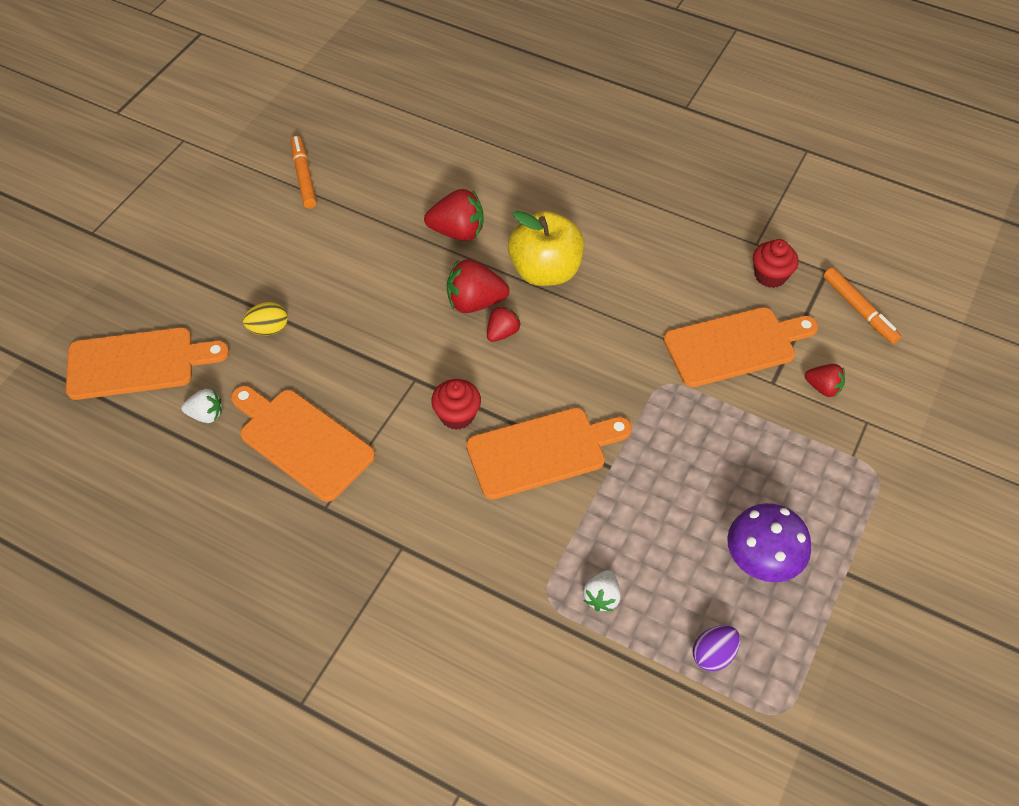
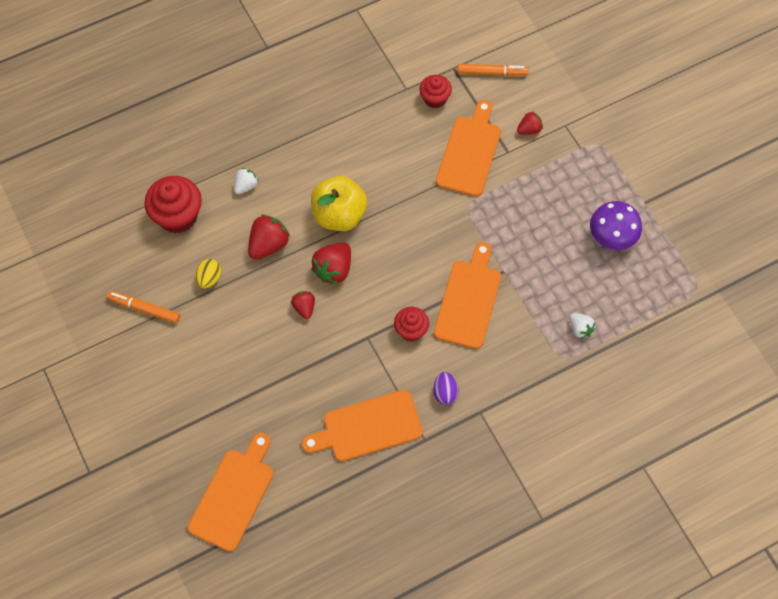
camera: 55 degrees left, 10 degrees up
(206, 415) = (307, 473): white strawberry -> white strawberry (246, 186)
(268, 329) = (264, 401): yellow egg -> yellow egg (209, 278)
(429, 145) = (178, 216): none -> red cupcake
(502, 333) = (368, 268): red strawberry -> red strawberry (304, 308)
(713, 655) = (647, 297): purple egg -> purple egg (445, 393)

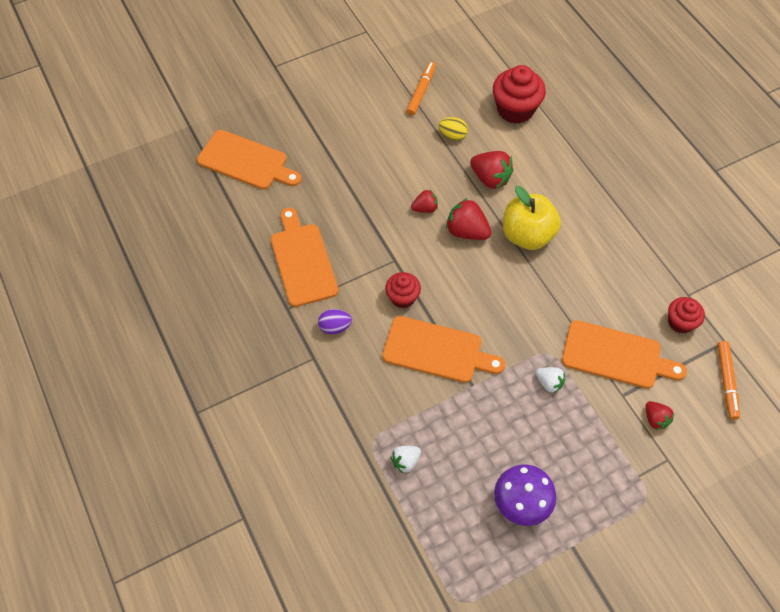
camera: 90 degrees right, 5 degrees down
(246, 186) = (552, 159): white strawberry -> white strawberry (549, 383)

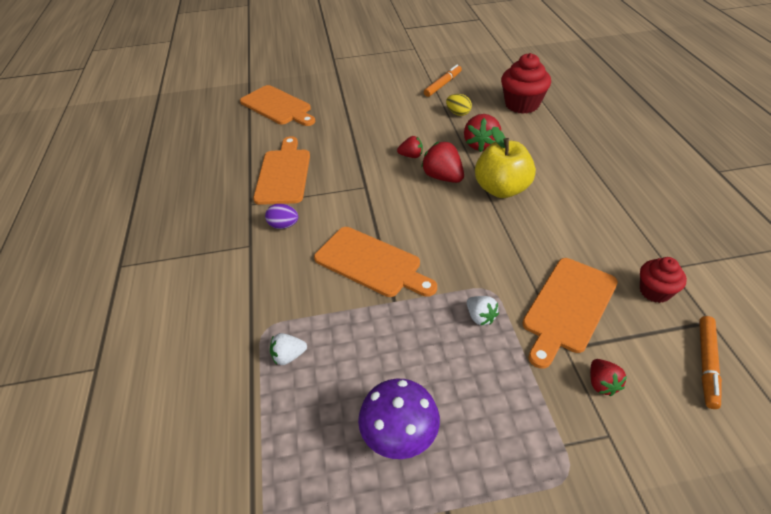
camera: 20 degrees right, 15 degrees down
(402, 297) = (358, 215): red cupcake -> none
(490, 178) = (481, 145): red strawberry -> red strawberry turned 45 degrees clockwise
(616, 356) = (568, 307): orange cutting board -> orange cutting board turned 90 degrees clockwise

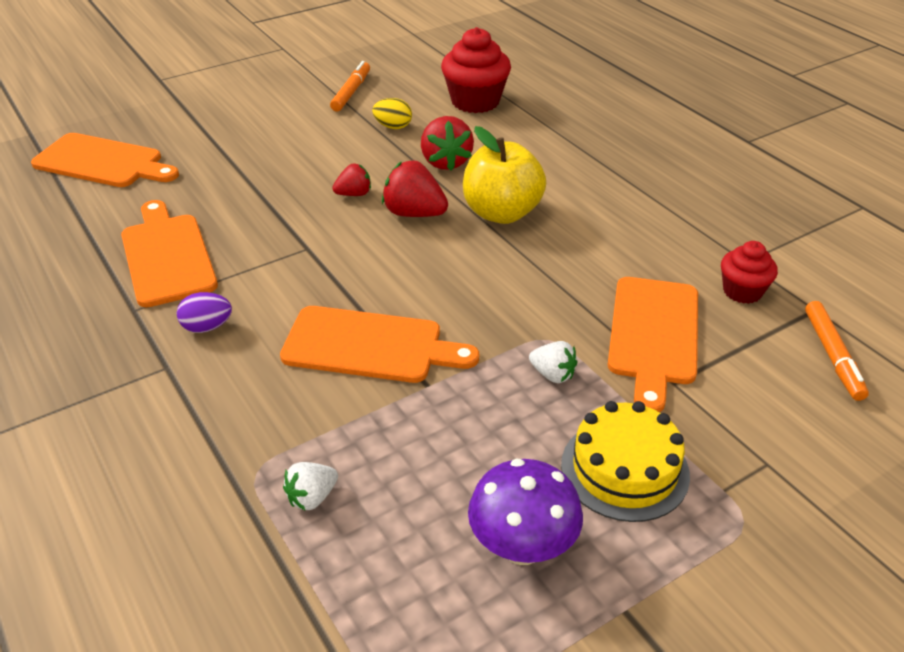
camera: 25 degrees left, 5 degrees down
(497, 404) = (624, 469): none -> yellow cake
(602, 384) = (733, 410): red strawberry -> none

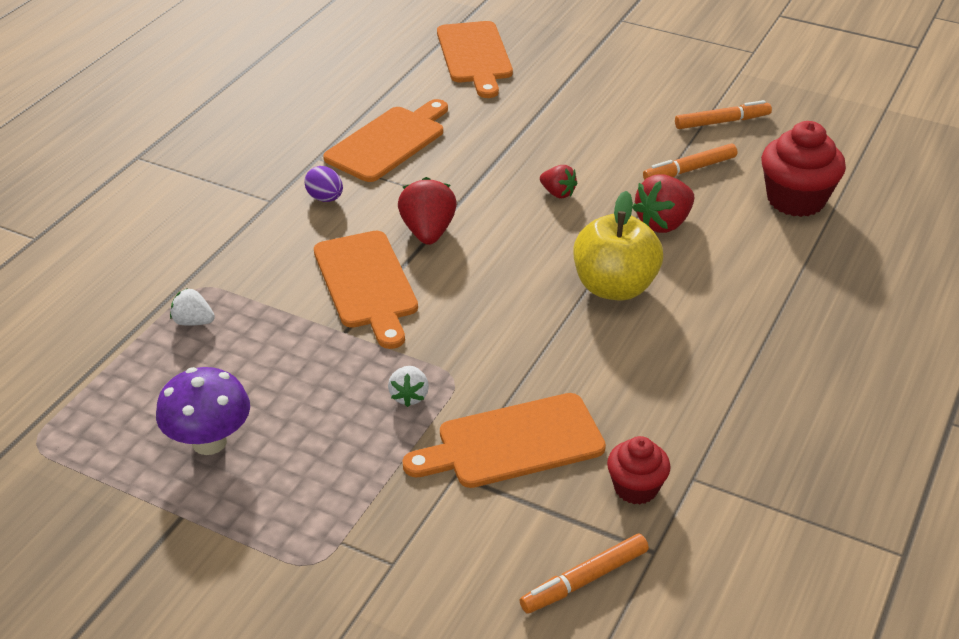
camera: 60 degrees right, 0 degrees up
(393, 127) = (689, 170): yellow egg -> orange marker
(414, 213) = (562, 237): red strawberry -> red strawberry (428, 232)
(624, 469) = (325, 474): yellow cake -> none

